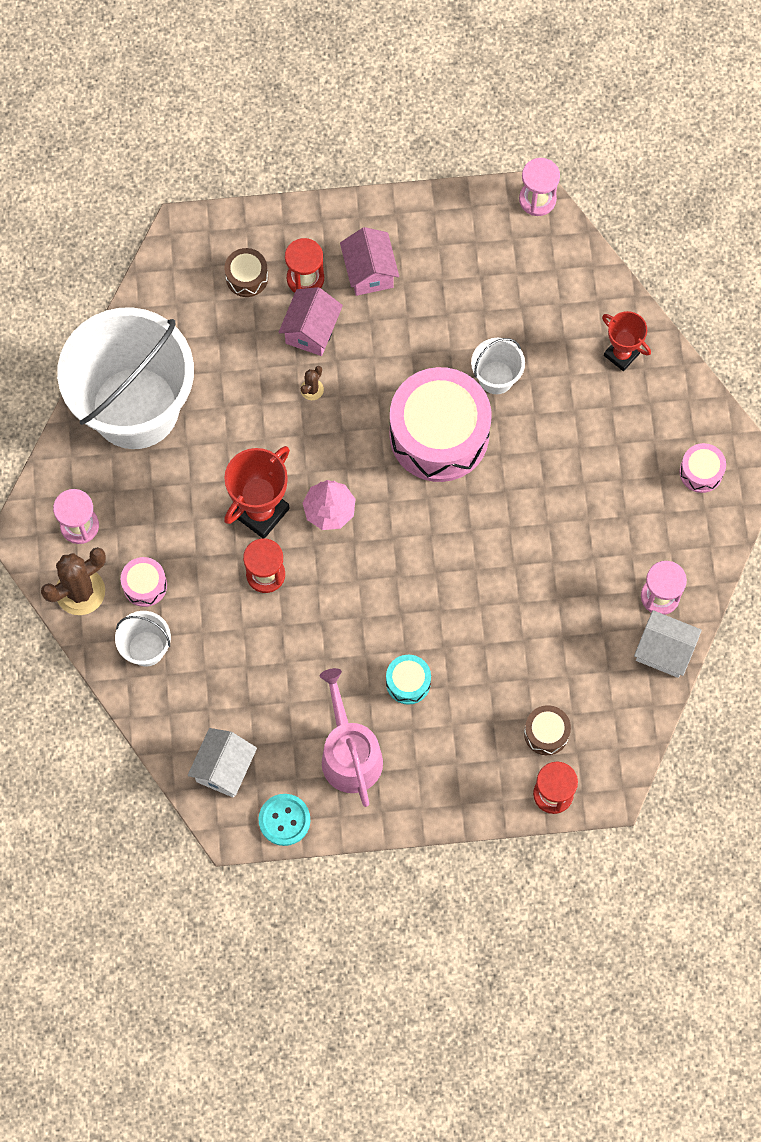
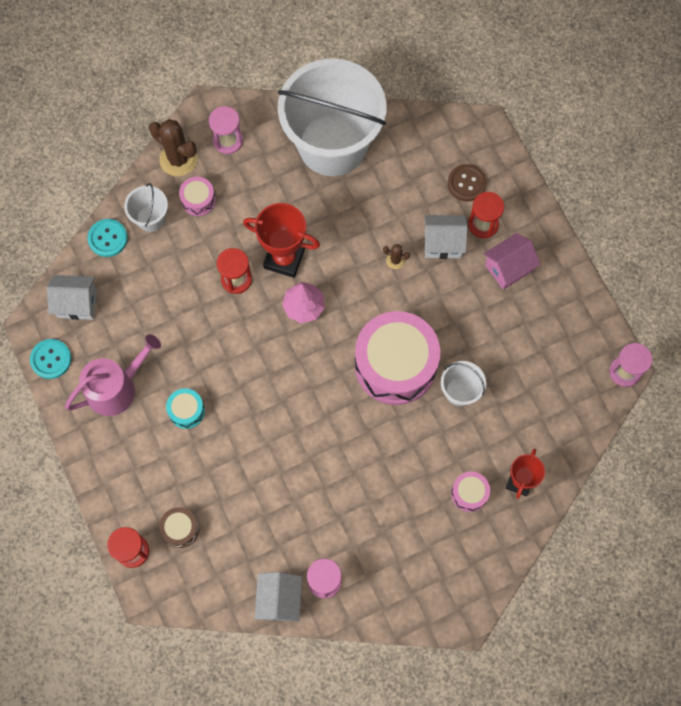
camera: 70 degrees right, 0 degrees up
(152, 707) = (108, 238): none -> turquoise button
(247, 277) = (466, 183): brown drum -> brown button
(311, 331) = (442, 243): pink house -> white house
(701, 472) = (443, 580): pink drum -> pink drum (469, 493)

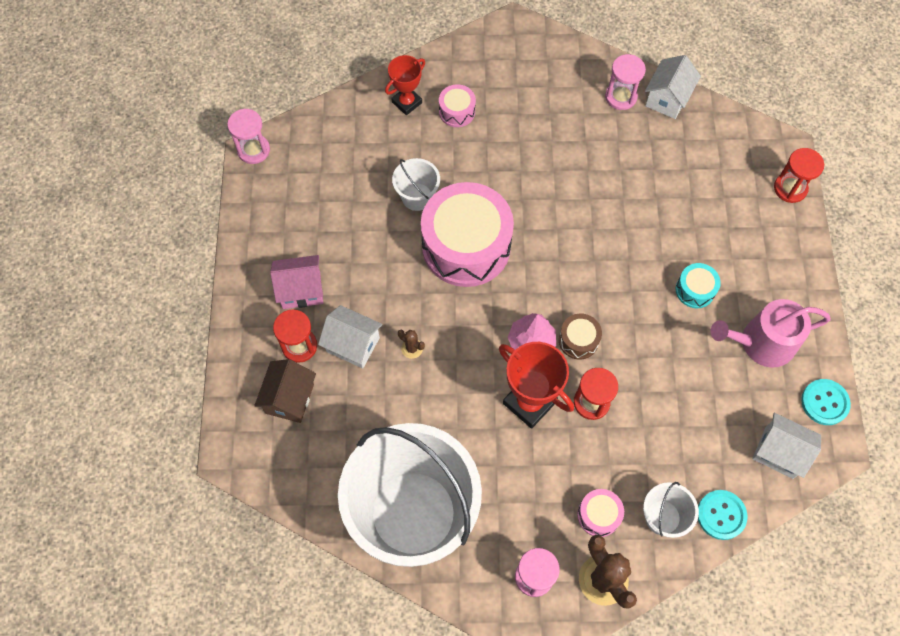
camera: 155 degrees left, 5 degrees down
(180, 529) = (738, 188): brown drum -> brown drum (578, 340)
(466, 183) = (290, 398): brown button -> brown house

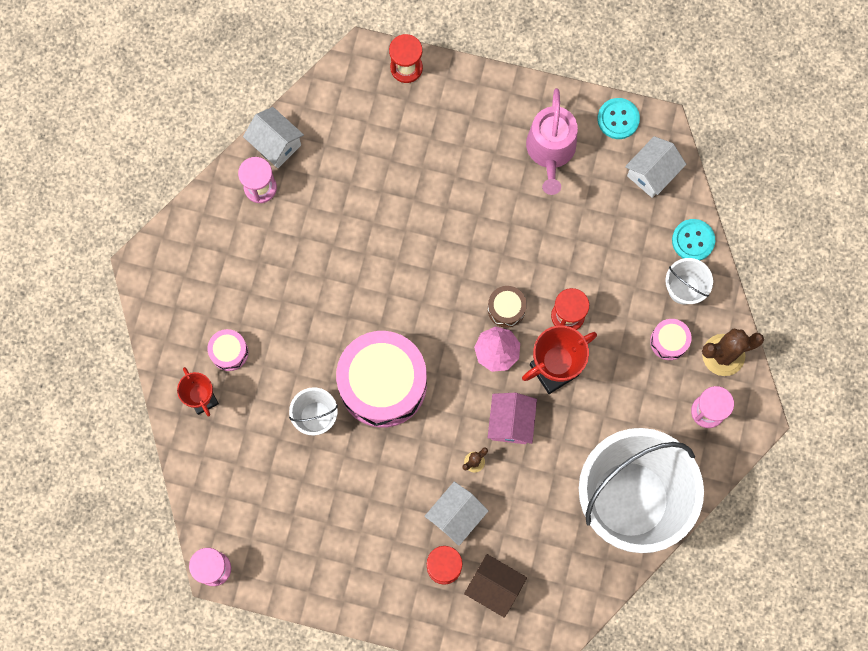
camera: 75 degrees left, 10 degrees up
(301, 290) = (386, 553): pink house -> pink house (511, 422)
(695, 290) = (485, 190): turquoise drum -> none

